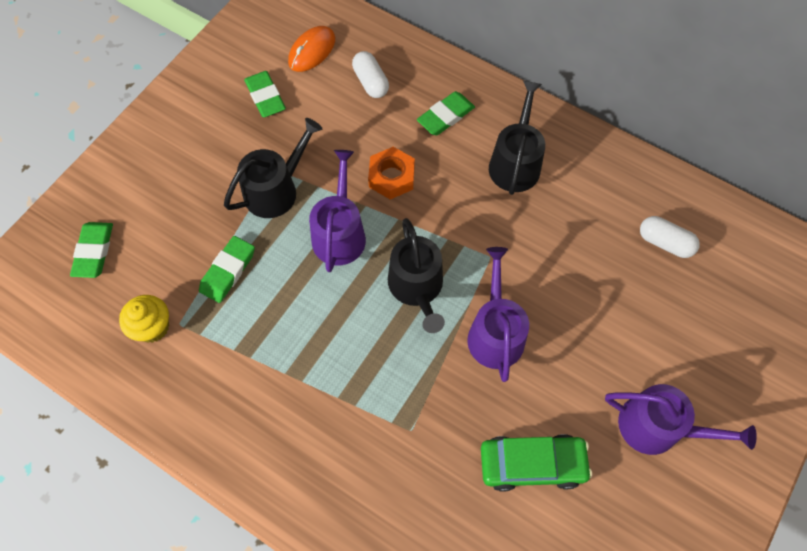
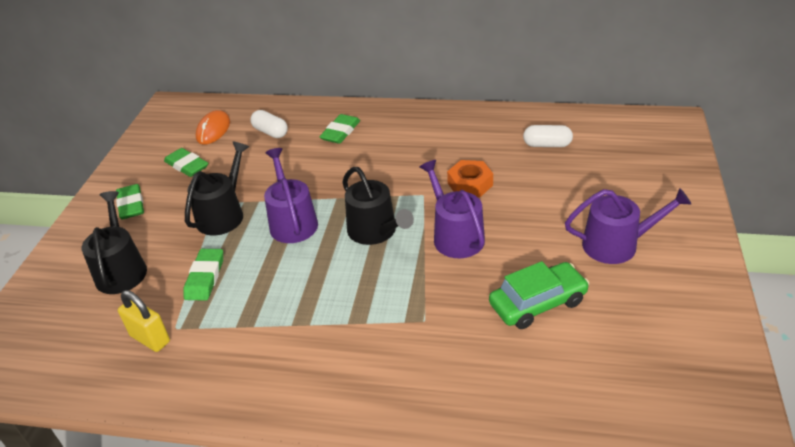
camera: 20 degrees left, 25 degrees down
(94, 251) = (69, 308): green eraser -> green eraser (131, 205)
(152, 327) = (150, 339): yellow cupcake -> yellow padlock
(391, 177) = (317, 177): orange nut -> orange nut (470, 184)
(515, 163) = (409, 139): black watering can -> black watering can (121, 270)

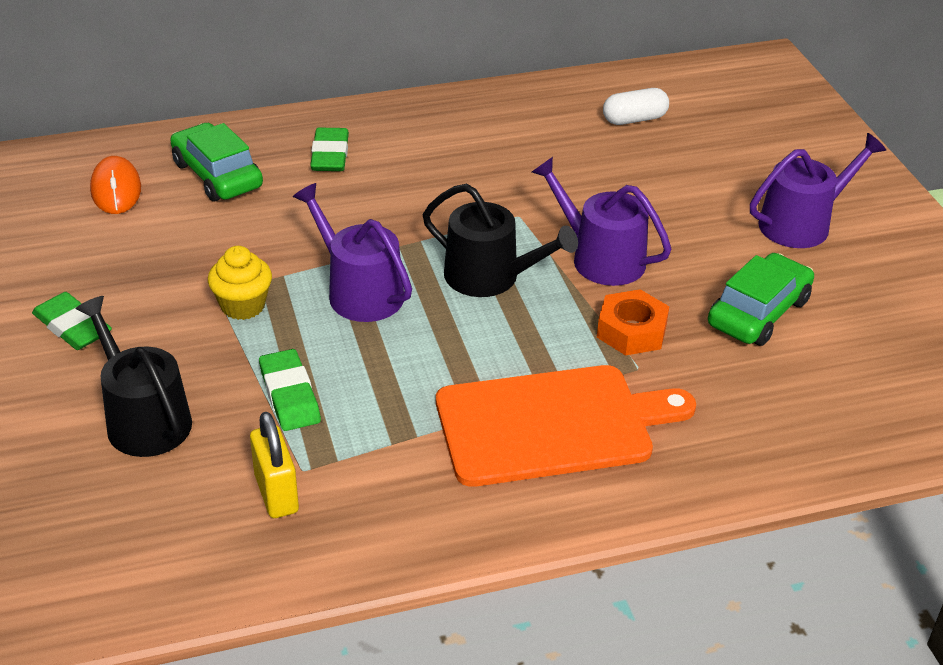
camera: 30 degrees left, 0 degrees up
(150, 339) = (276, 494): yellow padlock -> yellow padlock turned 60 degrees clockwise
(187, 165) = (117, 250): green eraser -> none
(223, 214) = (243, 306): black watering can -> yellow cupcake
(270, 132) = (217, 175): white capsule -> green car
(339, 344) = (552, 424): none -> orange cutting board
(470, 184) = (571, 189): orange nut -> orange nut (631, 331)

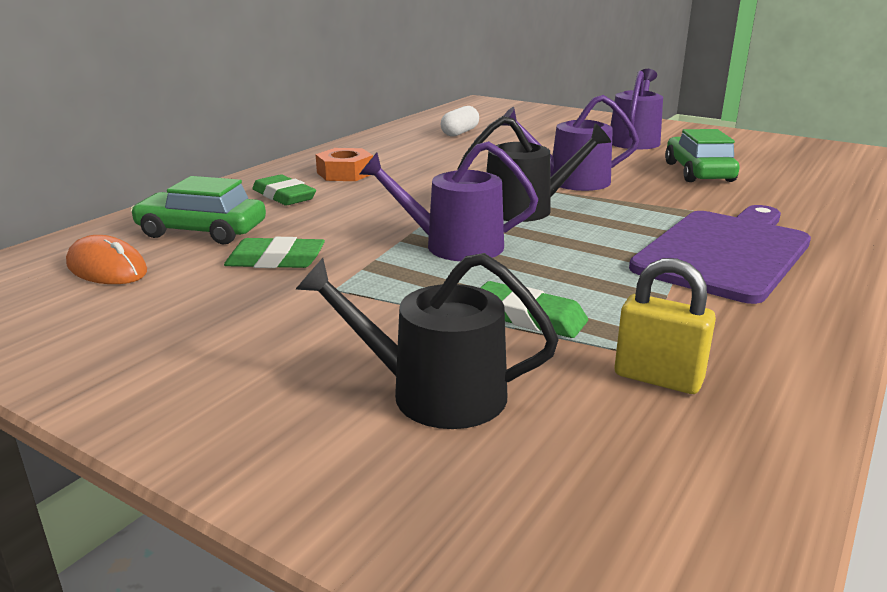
camera: 40 degrees left, 15 degrees down
(72, 326) = (223, 366): green eraser -> green eraser (275, 260)
(243, 306) = (376, 286): yellow cupcake -> none
(552, 424) = (725, 252): orange cutting board -> purple cutting board
(631, 331) = (660, 200): orange nut -> orange nut (345, 173)

